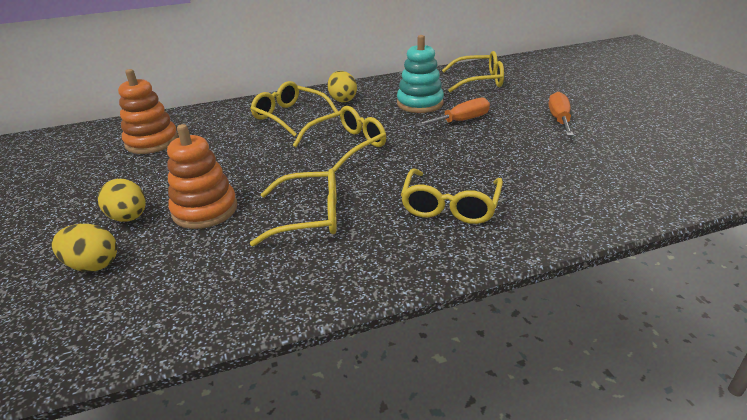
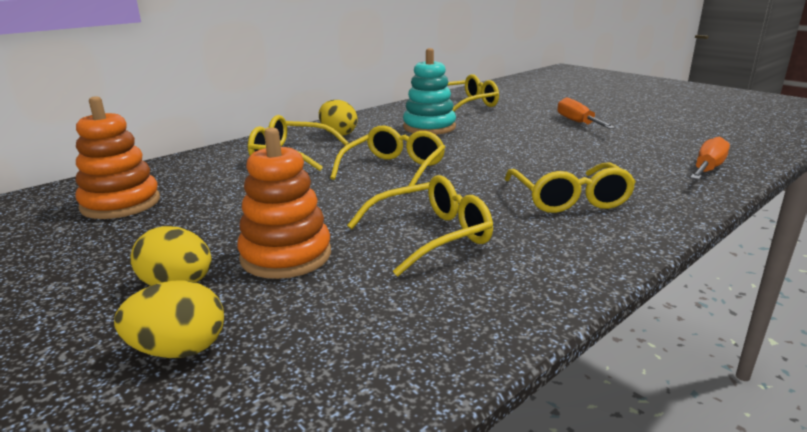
camera: 25 degrees left, 10 degrees down
(461, 121) = (489, 135): orange screwdriver -> orange screwdriver (707, 169)

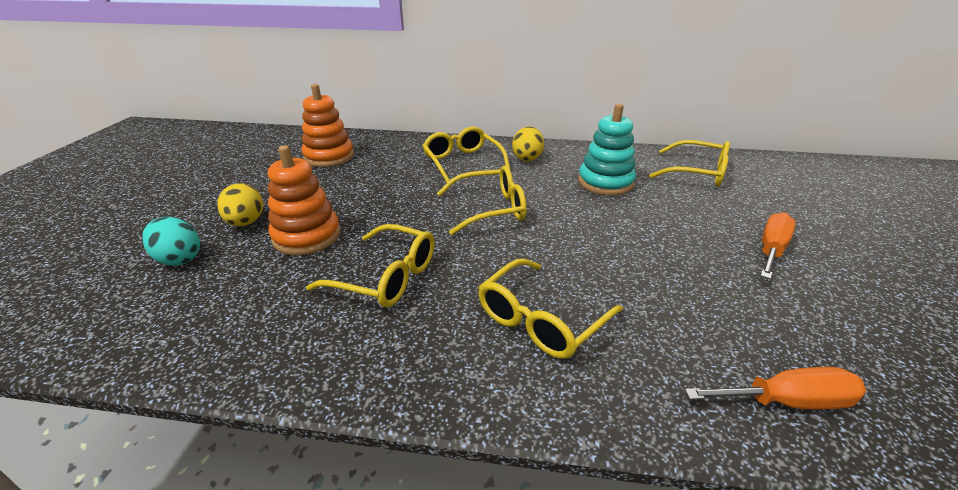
camera: 50 degrees right, 10 degrees up
(179, 350) = (179, 258): yellow egg -> turquoise egg

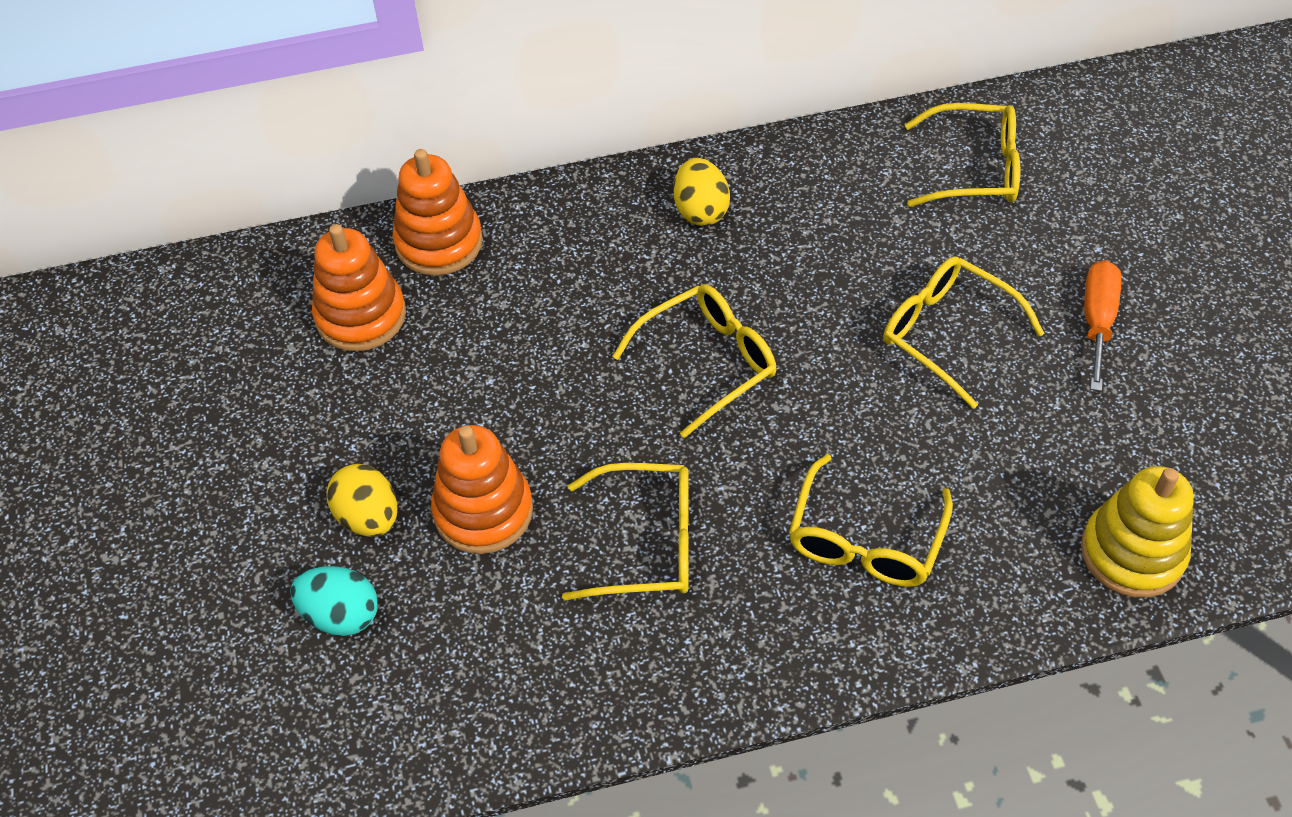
camera: 20 degrees left, 20 degrees up
(389, 144) = (439, 243): none -> orange stacking toy
(462, 162) = (601, 258): yellow glasses -> yellow glasses (947, 334)
(605, 183) = (848, 241): turquoise stacking toy -> none
(786, 401) = (1132, 553): orange screwdriver -> yellow stacking toy

